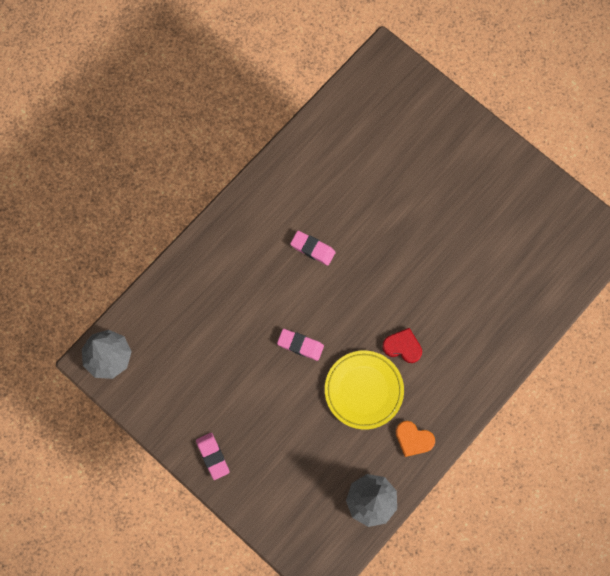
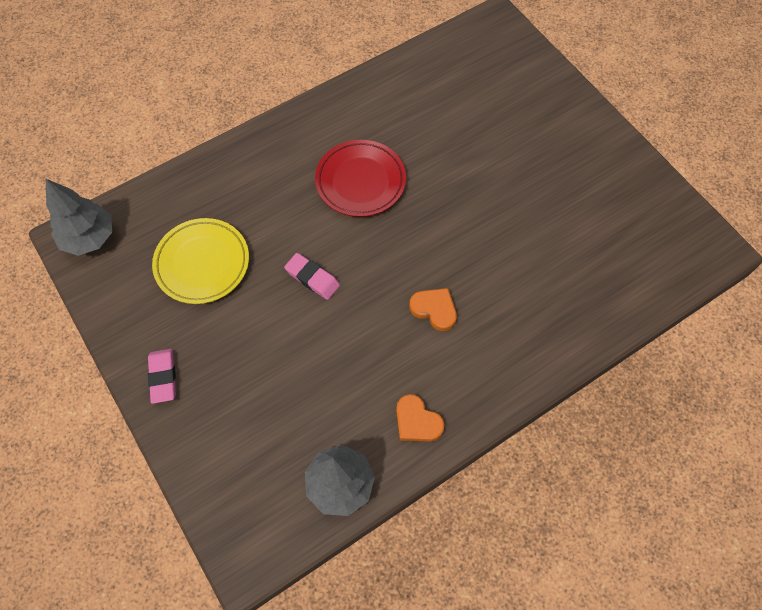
camera: 15 degrees right, 10 degrees down
(312, 249) = (360, 181): pink eraser -> red plate
(363, 390) = (372, 347): yellow plate -> yellow plate (202, 263)
(402, 347) = (434, 309): red heart -> orange heart

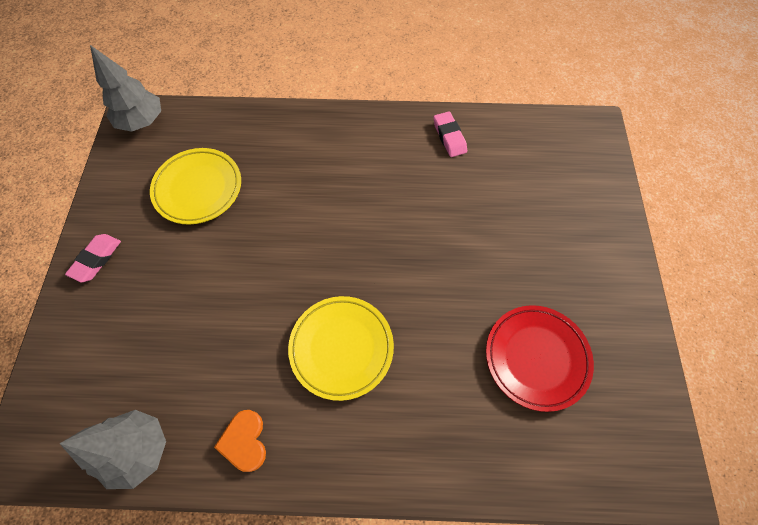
camera: 35 degrees right, 0 degrees up
(312, 278) = (267, 253): pink eraser -> pink eraser (449, 137)
(360, 181) = (370, 196): red plate -> red plate (536, 358)
(434, 309) = (341, 348): orange heart -> yellow plate

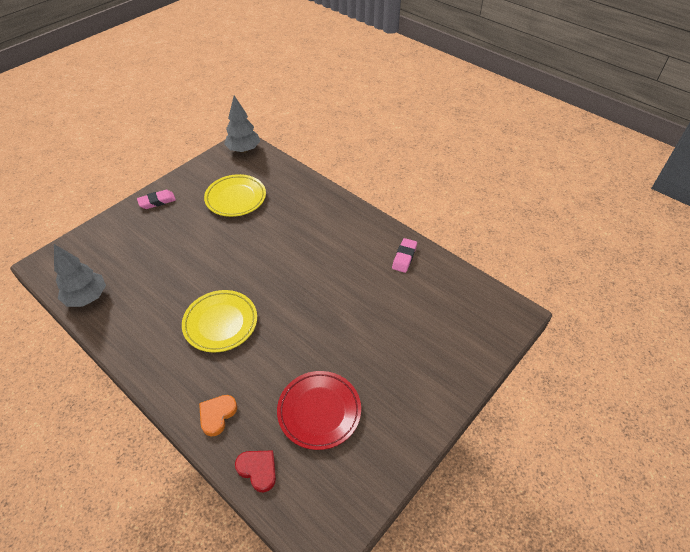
camera: 40 degrees right, 15 degrees down
(245, 441) = (131, 330): orange heart -> orange heart (217, 415)
(545, 468) = (258, 470): none -> red heart

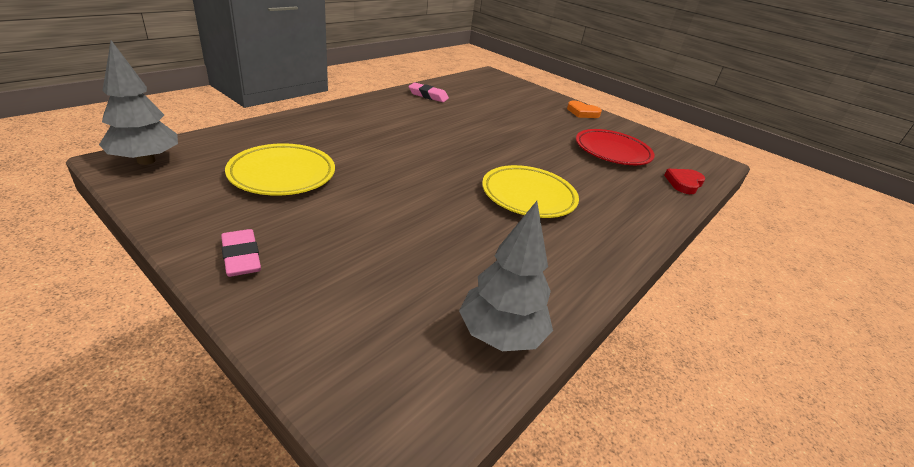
camera: 95 degrees left, 15 degrees down
(217, 415) = (646, 202): orange heart -> orange heart (582, 112)

